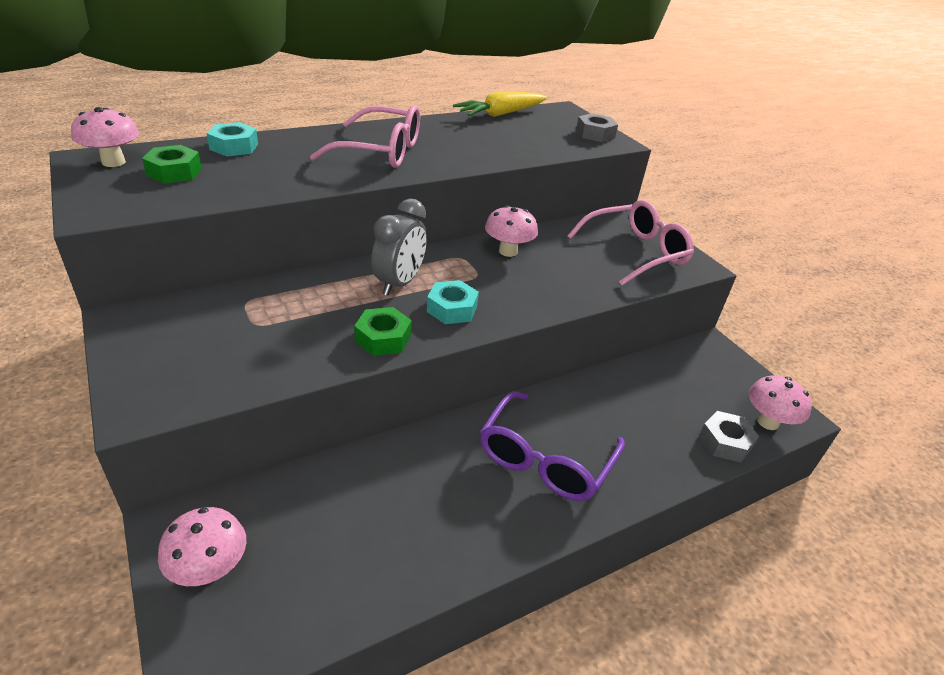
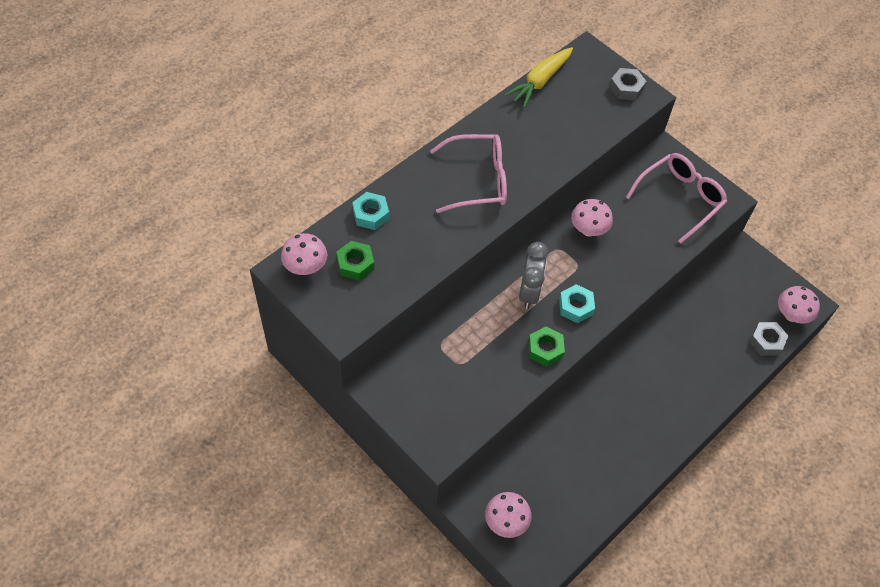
camera: 15 degrees left, 20 degrees up
(545, 459) = (659, 392): purple glasses -> none

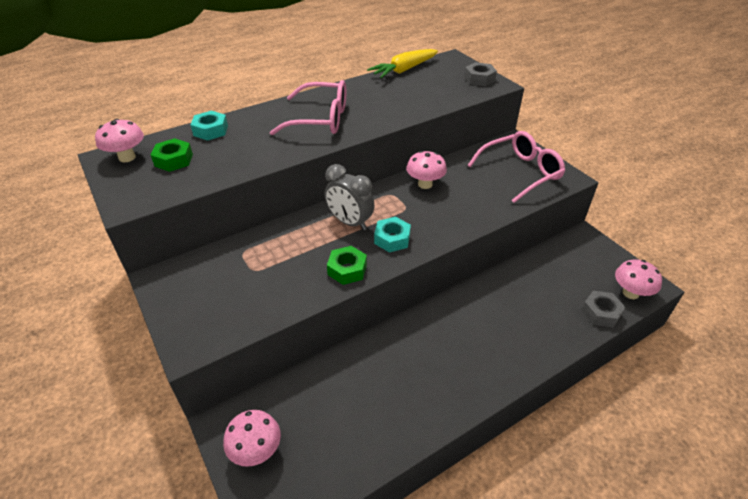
camera: 15 degrees right, 15 degrees down
(529, 292) = (350, 222): grey clock -> grey clock turned 105 degrees clockwise

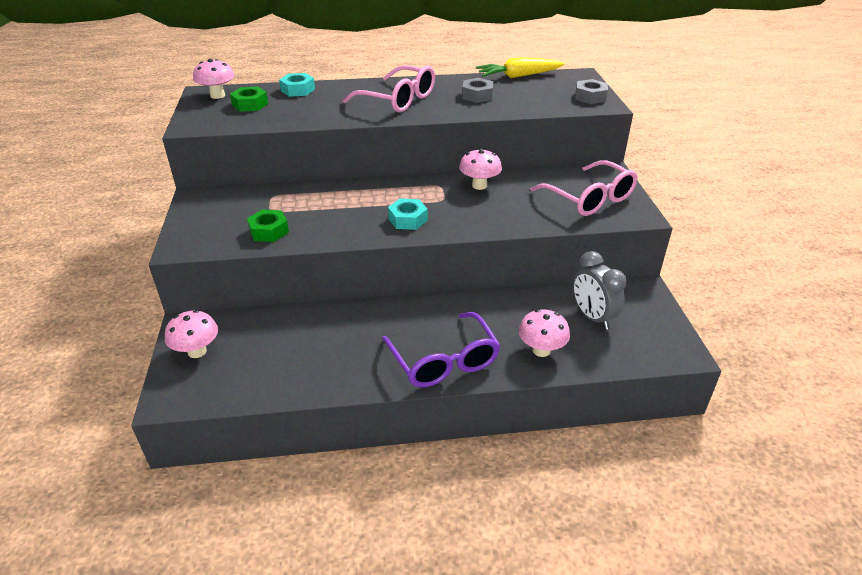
camera: 25 degrees right, 5 degrees down
(347, 269) = (347, 231): green nut -> green nut (269, 231)
(350, 222) = (381, 197): grey clock -> grey clock (592, 317)
(490, 365) = (444, 361): none -> purple glasses
(520, 172) = (589, 199): pink glasses -> pink glasses turned 60 degrees clockwise
(601, 313) = (600, 357): grey nut -> grey nut (477, 95)
(630, 293) = (651, 352): pink mushroom -> pink mushroom (541, 350)

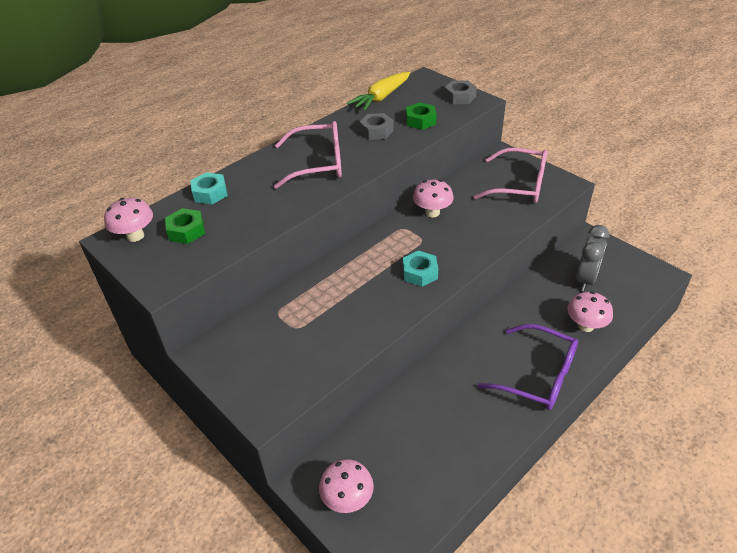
camera: 35 degrees left, 5 degrees up
(269, 231) = (323, 349): green nut -> green nut (420, 121)
(592, 317) = (585, 279): grey clock -> grey clock turned 90 degrees counterclockwise

